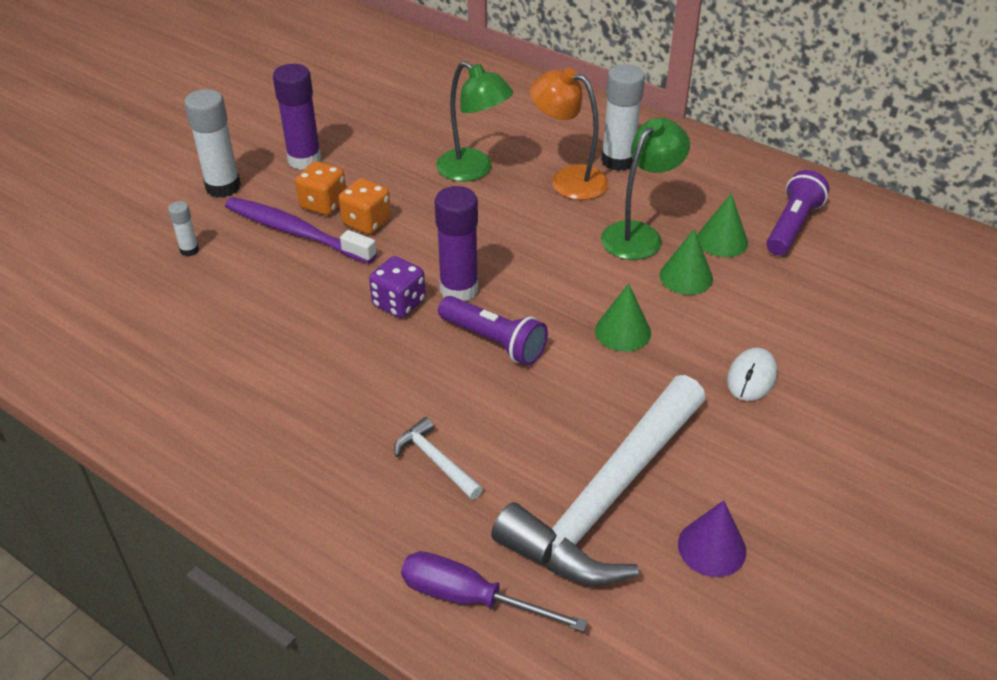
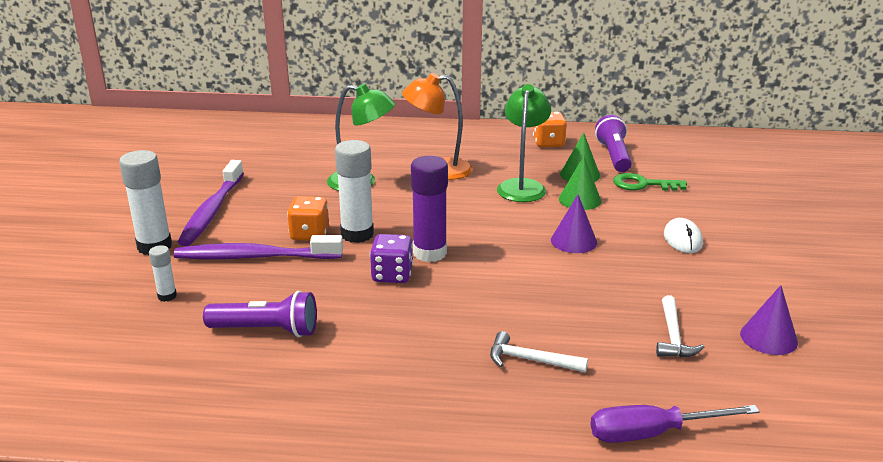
camera: 30 degrees left, 15 degrees down
(304, 160) = (212, 211): purple glue stick -> purple toothbrush
(323, 204) = (260, 233): orange dice -> orange dice (548, 143)
(494, 342) = (491, 275): purple flashlight -> purple flashlight (266, 330)
(607, 498) = (673, 336): white hammer -> white hammer, size x0.40
(618, 161) = (462, 151): white glue stick -> white glue stick (357, 234)
(623, 331) = (573, 241): green cone -> purple cone
(784, 281) = (643, 184): none -> green key

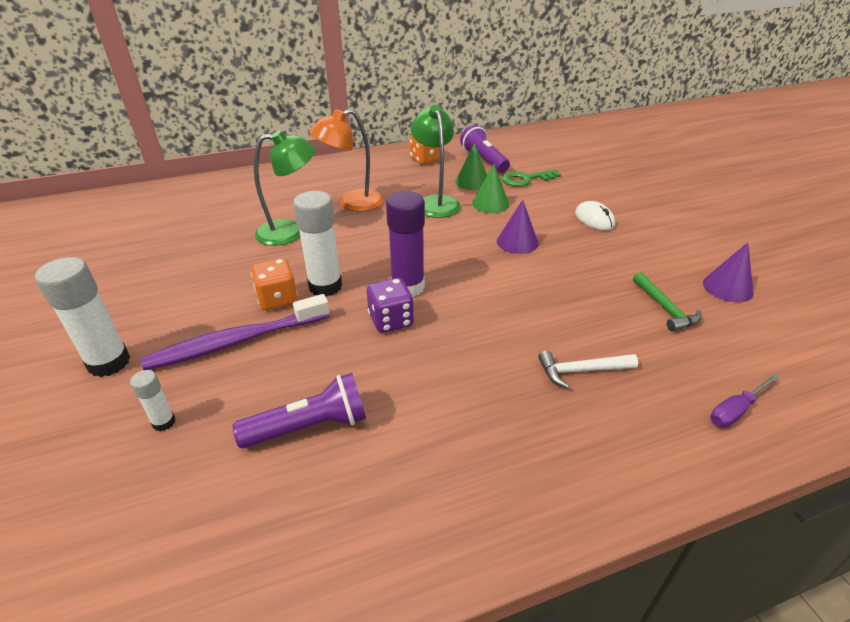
camera: 25 degrees left, 10 degrees up
(212, 211) = (152, 301): purple toothbrush -> none
(652, 433) = (735, 410): purple screwdriver -> purple screwdriver, size x0.65
(673, 336) = (665, 308): white hammer -> green hammer

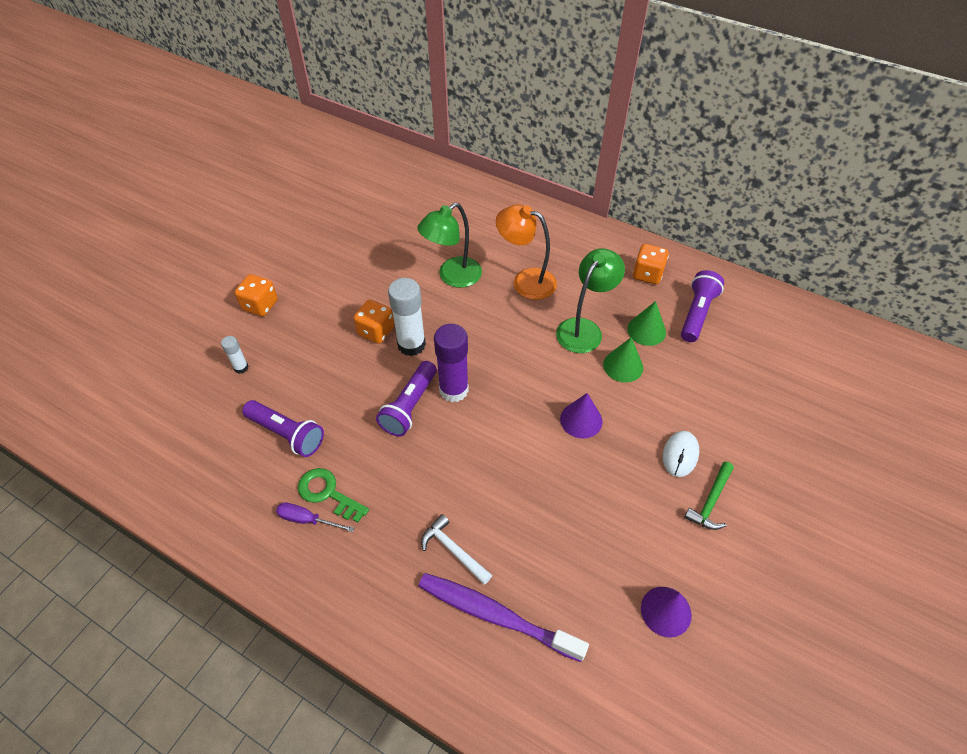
camera: 50 degrees right, 15 degrees up
(109, 363) = (260, 305): white glue stick -> orange dice
(237, 341) = (323, 345): purple toothbrush -> purple toothbrush (496, 616)
(290, 231) = (452, 277): green lamp -> green lamp turned 105 degrees clockwise
(391, 320) = (409, 406): purple dice -> purple flashlight
(525, 179) = (696, 365): green key -> green key (328, 493)
(665, 308) = (585, 573): green hammer -> green hammer (710, 501)
(735, 410) = (493, 673): purple screwdriver -> purple screwdriver (307, 520)

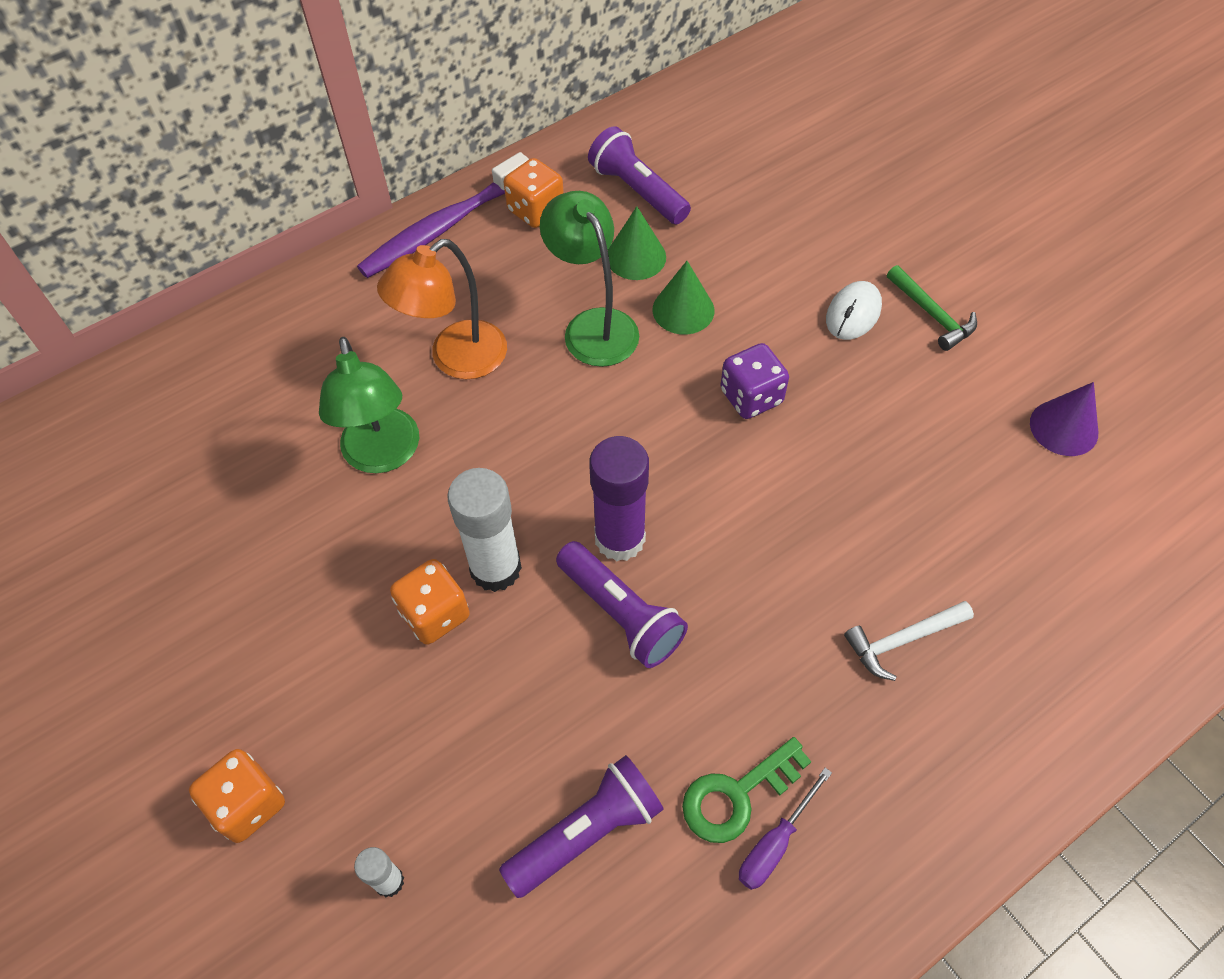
camera: 65 degrees left, 5 degrees up
(496, 616) = (1018, 621): purple toothbrush -> purple toothbrush (444, 227)
(581, 420) = (751, 397): purple cone -> purple dice
(680, 455) = (853, 313): white mouse -> white mouse turned 75 degrees clockwise

